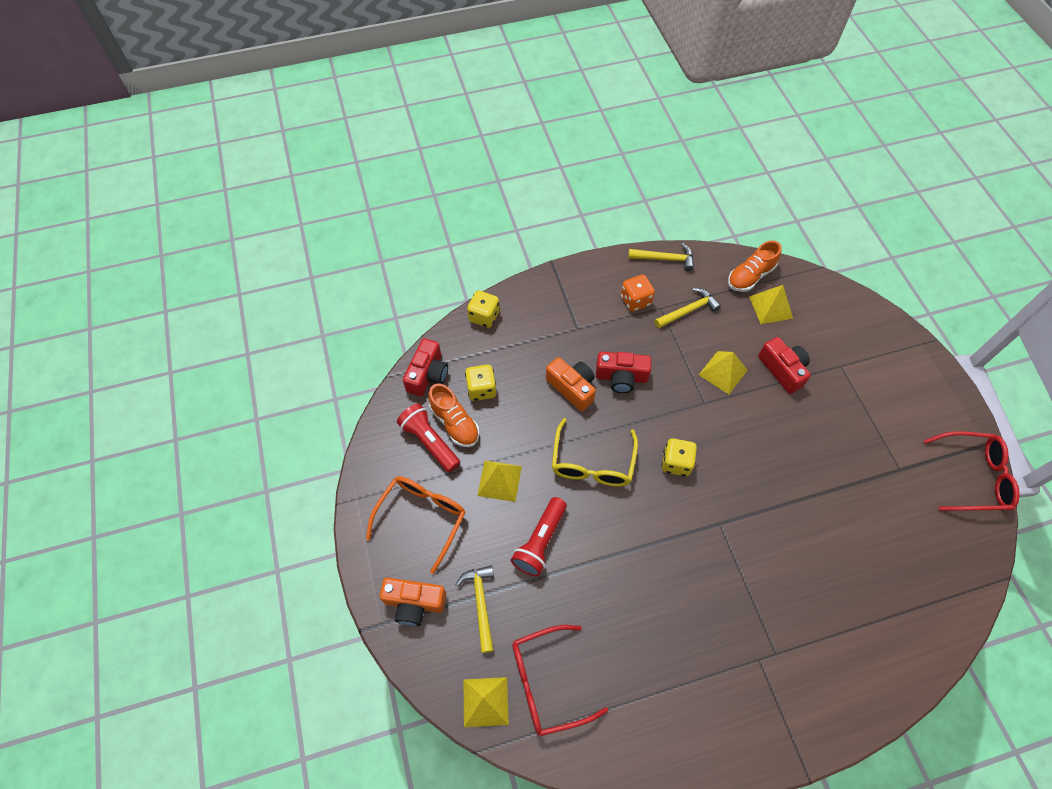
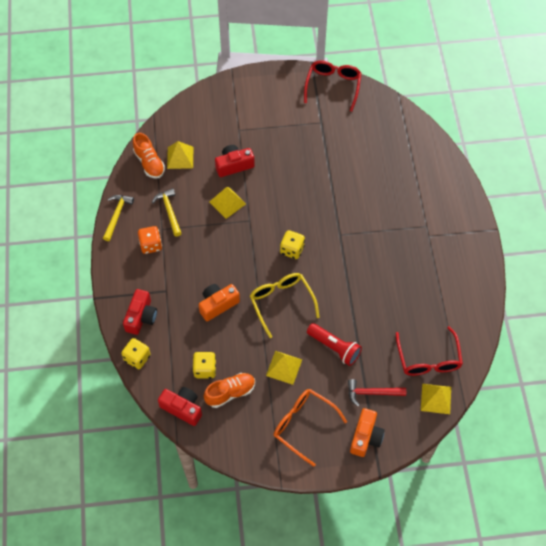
camera: 80 degrees left, 0 degrees up
(429, 442) = (242, 413): red flashlight -> none
(480, 604) = (372, 393): yellow hammer -> red hammer
(592, 463) = (281, 303): yellow glasses -> yellow glasses turned 135 degrees counterclockwise
(621, 377) = (216, 269): red camera -> red camera (141, 317)

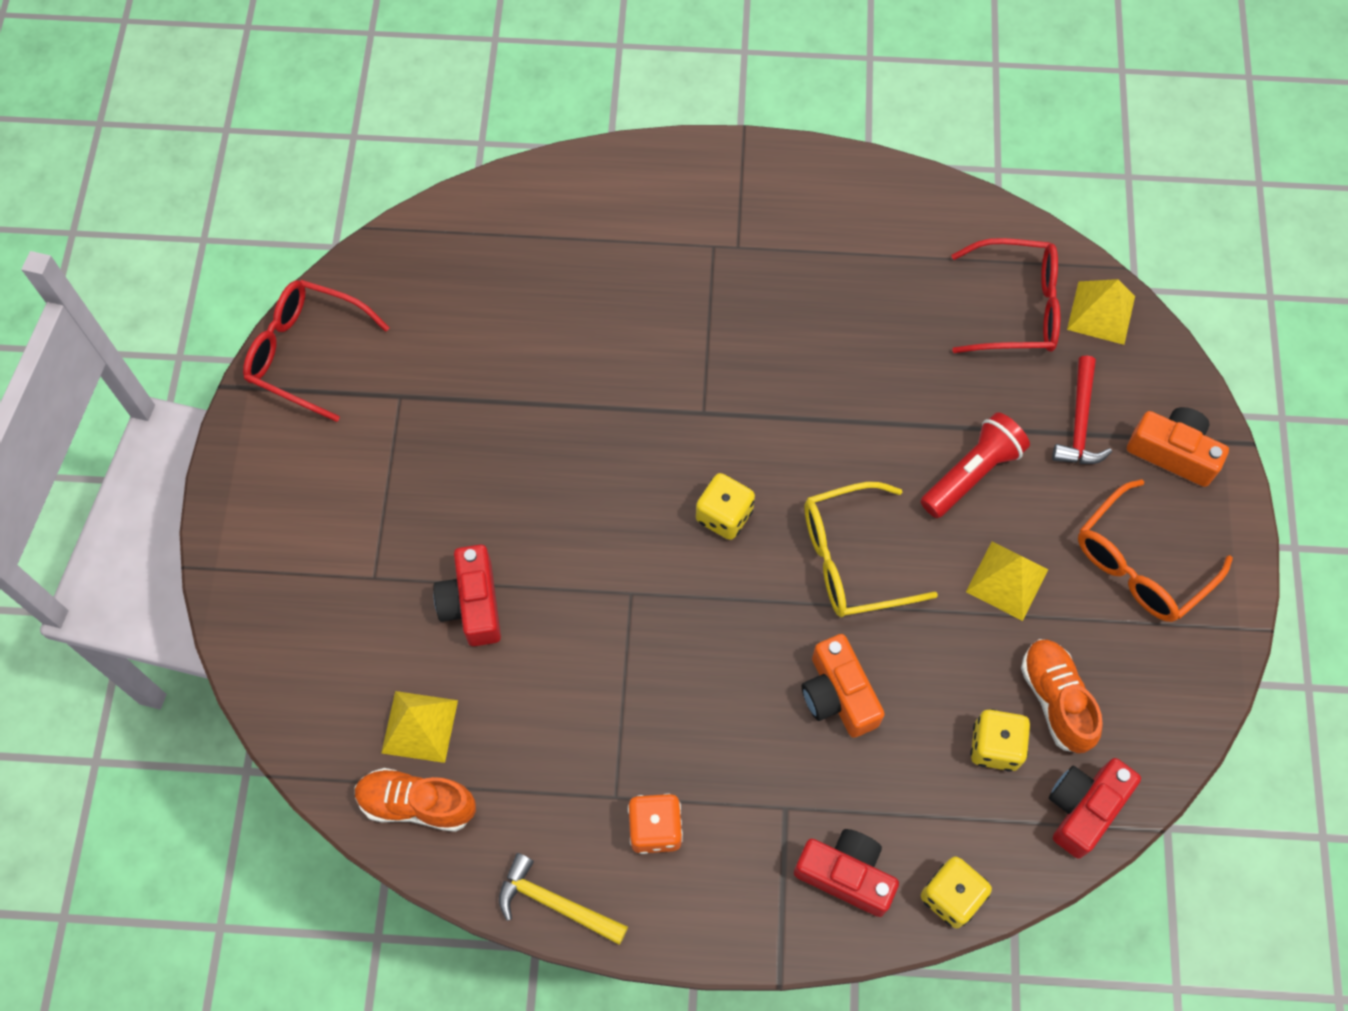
camera: 80 degrees left, 5 degrees up
(149, 163) = (417, 804): orange shoe -> orange shoe turned 150 degrees counterclockwise
(169, 211) = (569, 772): yellow hammer -> none
(227, 202) = (573, 634): yellow pyramid -> none

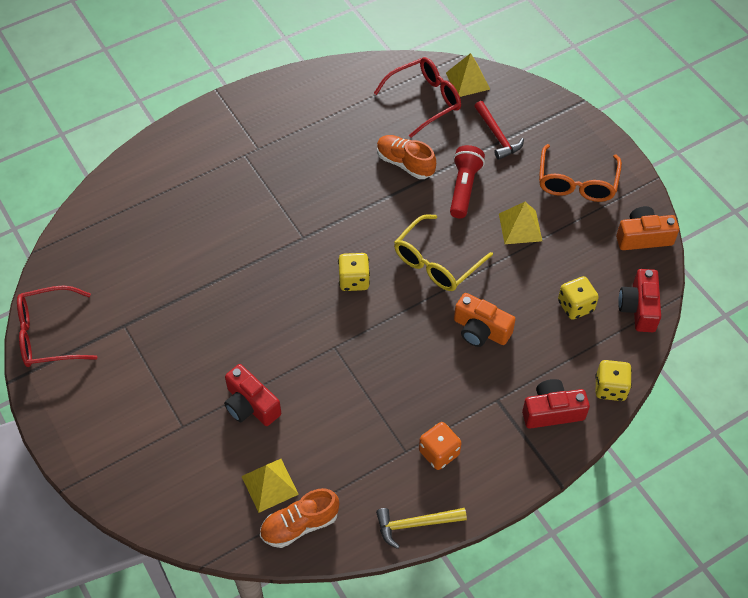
camera: 35 degrees left, 10 degrees down
(1056, 700) = (587, 267): orange shoe -> orange shoe (405, 163)
(1172, 452) = (551, 124): orange camera -> orange camera (643, 237)

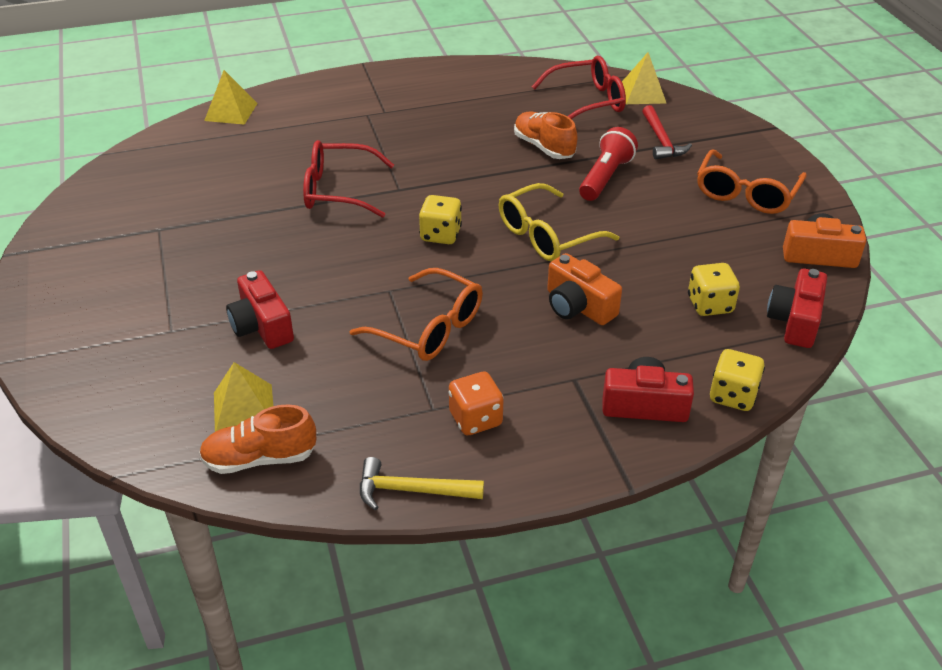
camera: 15 degrees right, 15 degrees down
(49, 335) = (73, 223): red glasses -> red glasses (339, 190)
(377, 377) = (428, 328): none -> orange glasses
(520, 227) = (662, 221): yellow pyramid -> yellow pyramid (231, 111)

